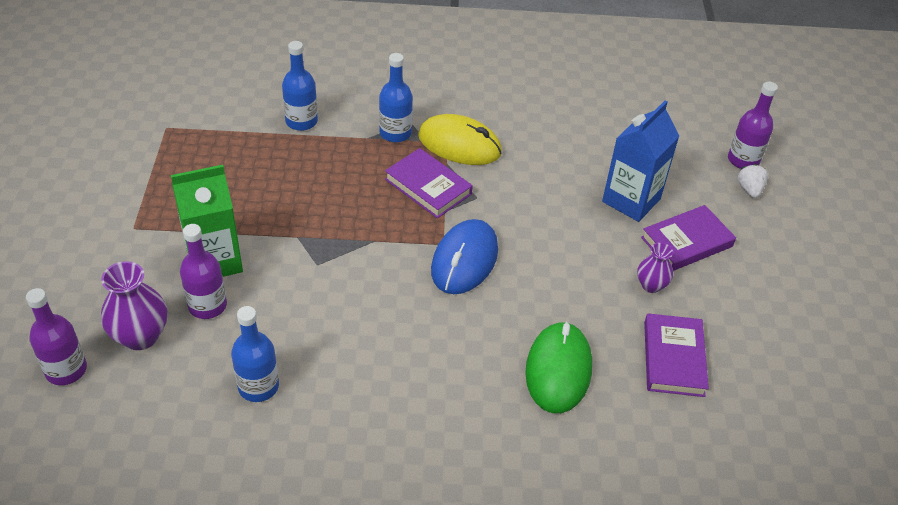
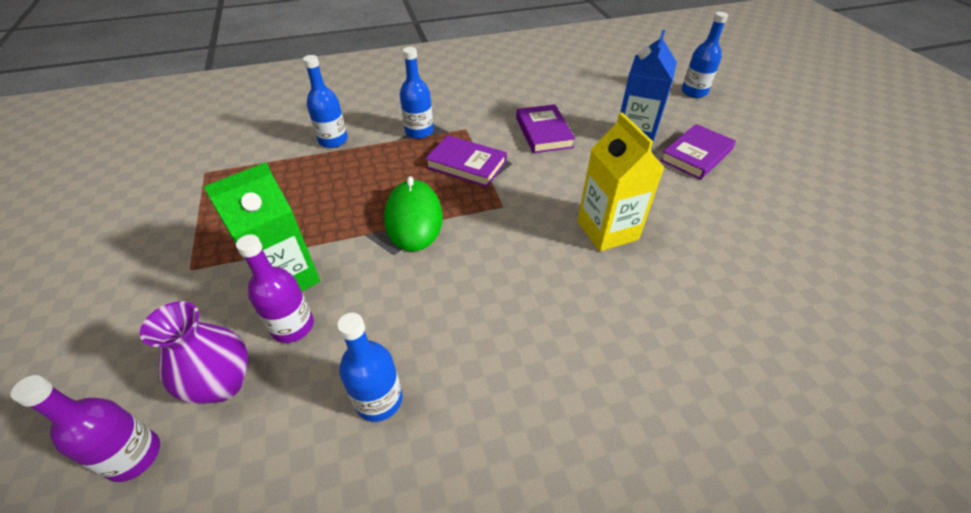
camera: 15 degrees left, 0 degrees up
(459, 144) = (476, 128): yellow mouse -> none
(464, 260) = (528, 214): blue mouse -> none
(535, 298) = (607, 230): none -> yellow carton
(558, 370) = (666, 287): green mouse -> green mouse (413, 218)
(651, 285) = (693, 194): purple vase -> none
(673, 358) = (753, 248): purple book -> purple book (543, 132)
(743, 160) = (694, 92): purple bottle -> blue bottle
(749, 190) = (713, 109): white strawberry -> none

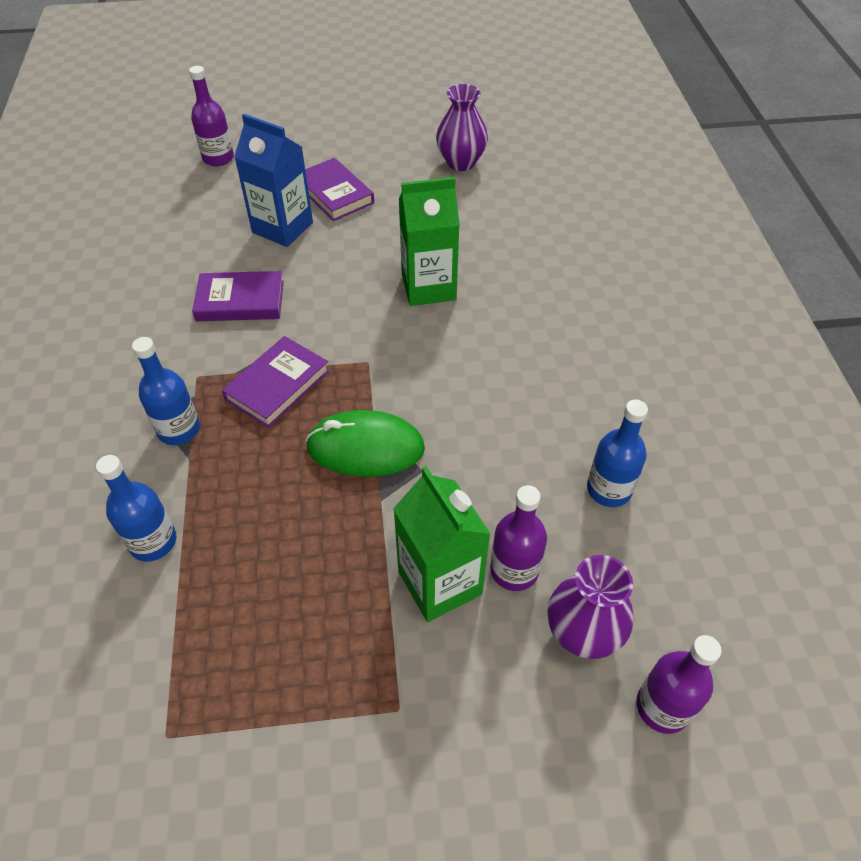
camera: 80 degrees left, 5 degrees up
(607, 230) = (428, 287): yellow carton -> green carton
(694, 92) = (218, 158): blue bottle -> purple bottle
(812, 230) = (461, 162): none -> purple vase

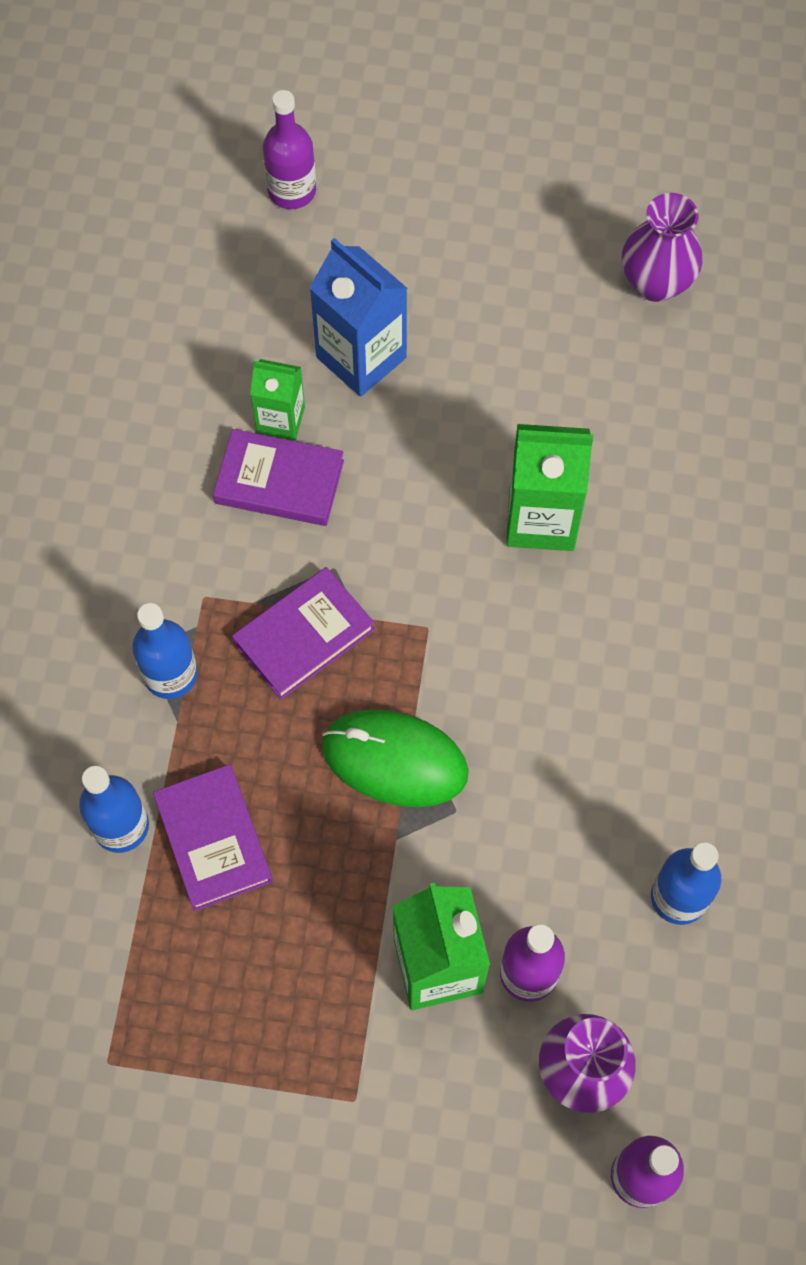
camera: 15 degrees right, 15 degrees up
(234, 268) = (281, 420): none -> green carton
(334, 193) = (450, 305): purple book -> purple book (213, 839)

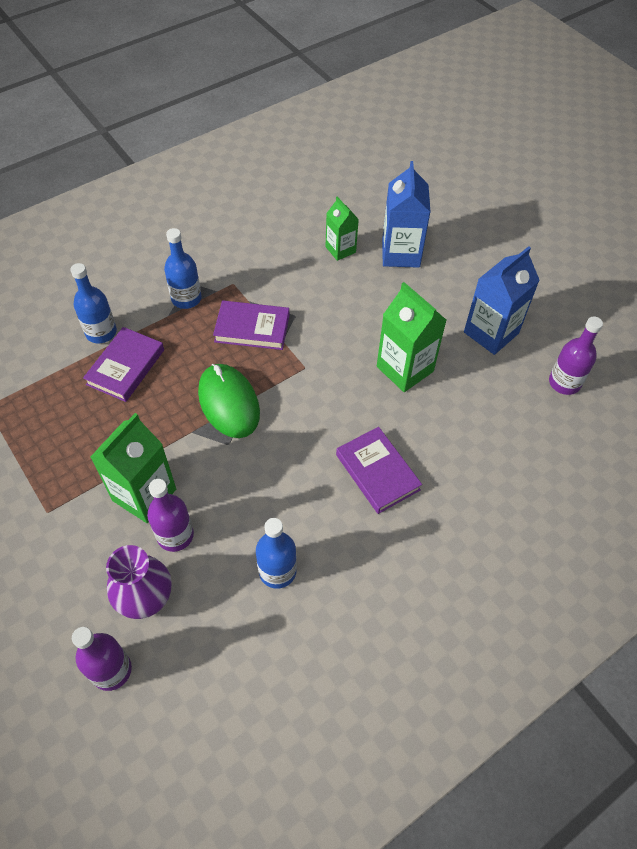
camera: 45 degrees right, 10 degrees down
(279, 482) = (312, 269): purple book -> purple book (377, 472)
(292, 191) = (444, 180): purple bottle -> purple bottle (564, 382)
(584, 377) = (491, 333): none -> blue carton
(656, 283) = (570, 324): purple vase -> none

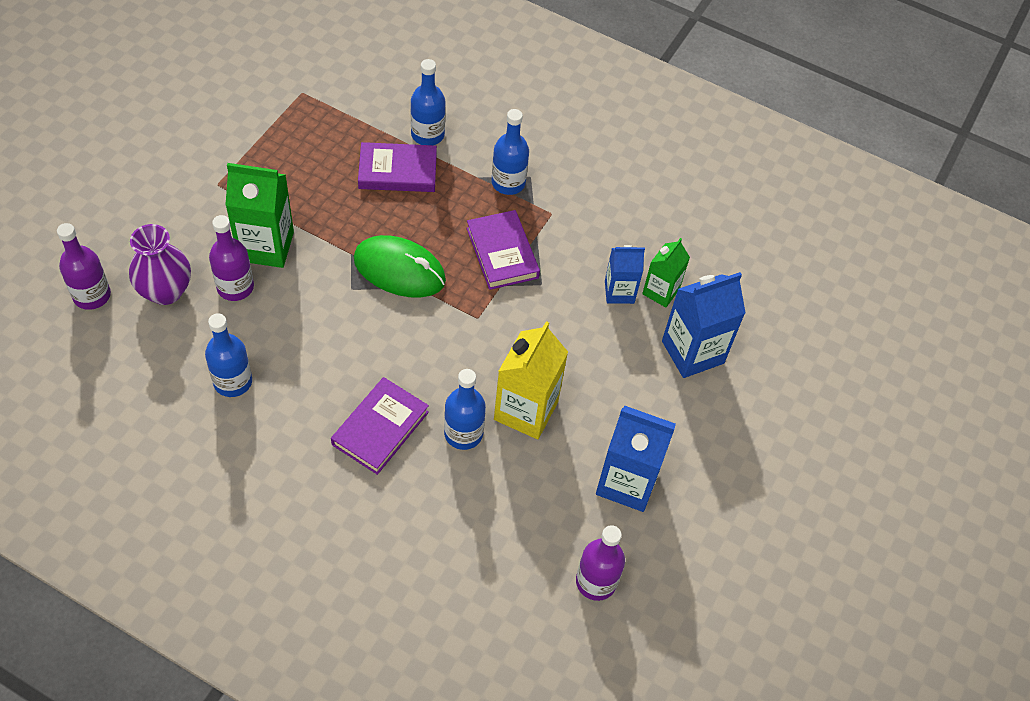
camera: 60 degrees right, 0 degrees up
(229, 403) = (399, 270): green mouse -> green mouse turned 75 degrees clockwise
(328, 272) = (619, 292): none -> blue carton
(405, 369) = (526, 410): green carton -> yellow carton
(407, 417) = (463, 433): none -> blue bottle

